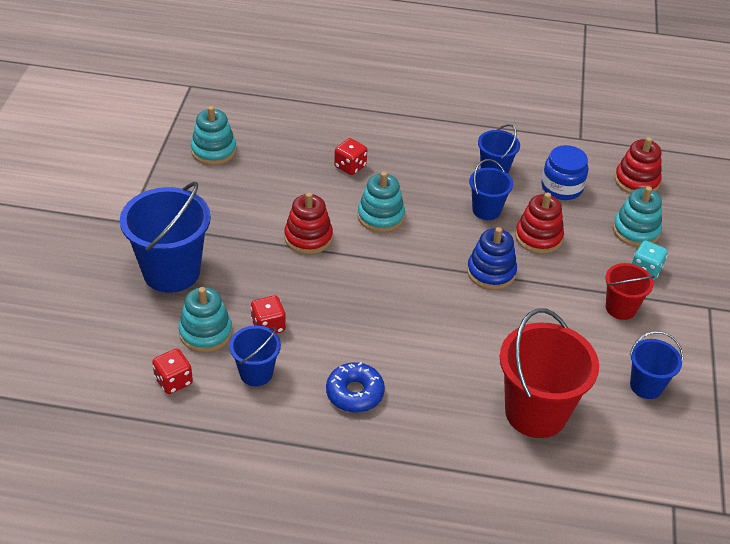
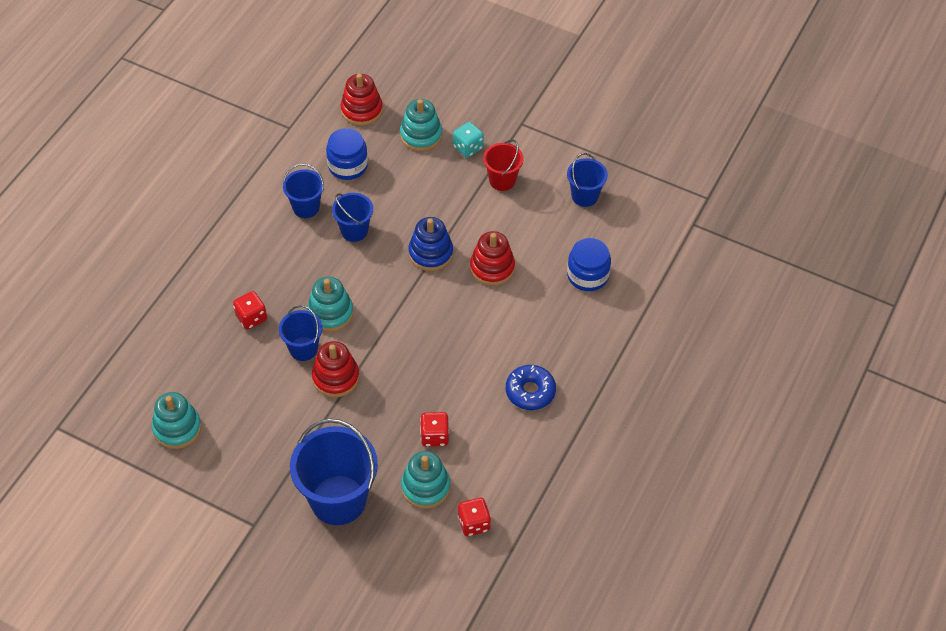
camera: 70 degrees left, 10 degrees up
(256, 373) = (485, 458): blue bucket -> blue bucket (303, 349)
(536, 412) = (587, 275): red bucket -> blue jar
(538, 237) = (402, 205): red stacking toy -> red stacking toy (492, 268)

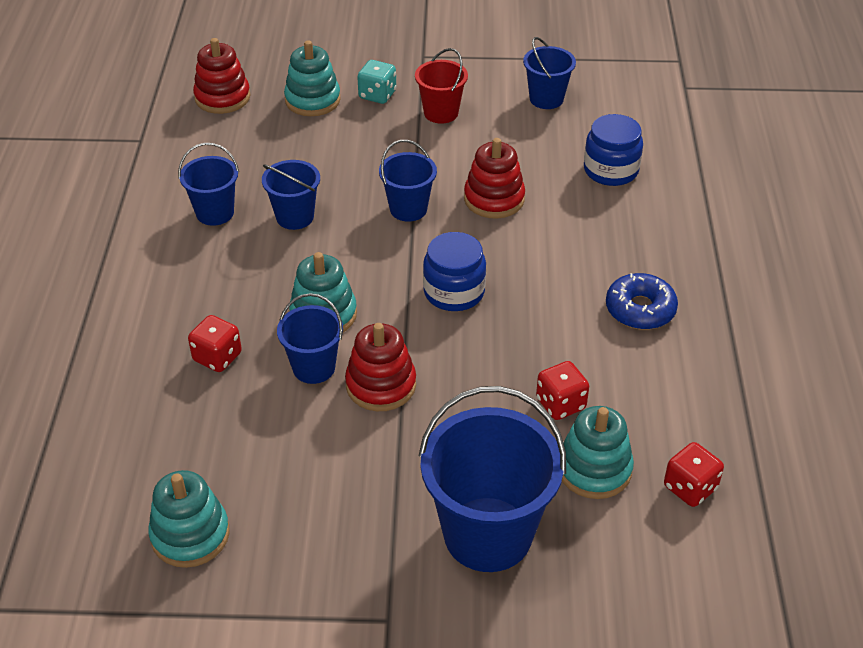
camera: 25 degrees left, 10 degrees down
(347, 165) = (241, 155): blue jar -> blue jar (454, 292)
(430, 253) = (408, 209): blue stacking toy -> blue bucket

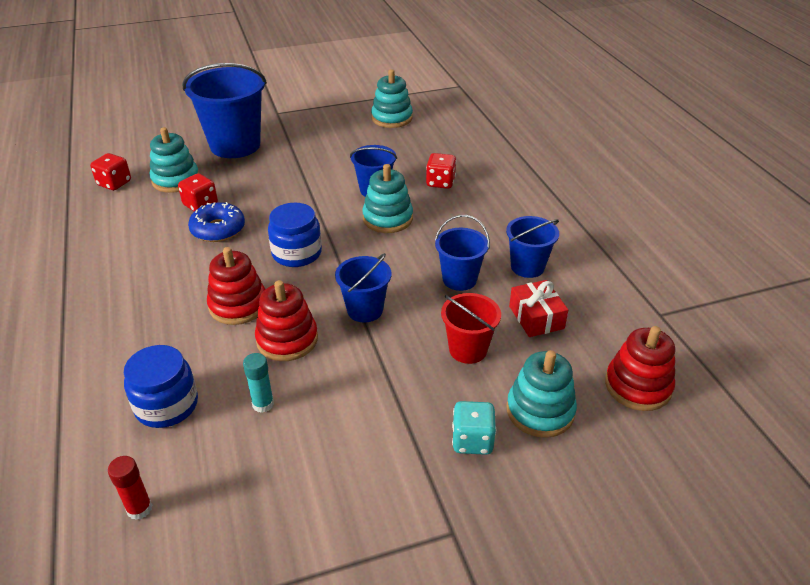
camera: 160 degrees right, 5 degrees down
(252, 164) = (536, 317): none -> red gift
(381, 385) = (325, 190): red stacking toy -> red stacking toy (238, 305)
(441, 113) = (383, 434): red bucket -> red bucket (468, 349)
(529, 153) = (263, 404): none -> turquoise glue stick
(546, 99) = (257, 498): blue bucket -> none
(630, 111) = (139, 509): none -> red glue stick
(640, 309) = (140, 274): blue donut -> blue donut (218, 229)

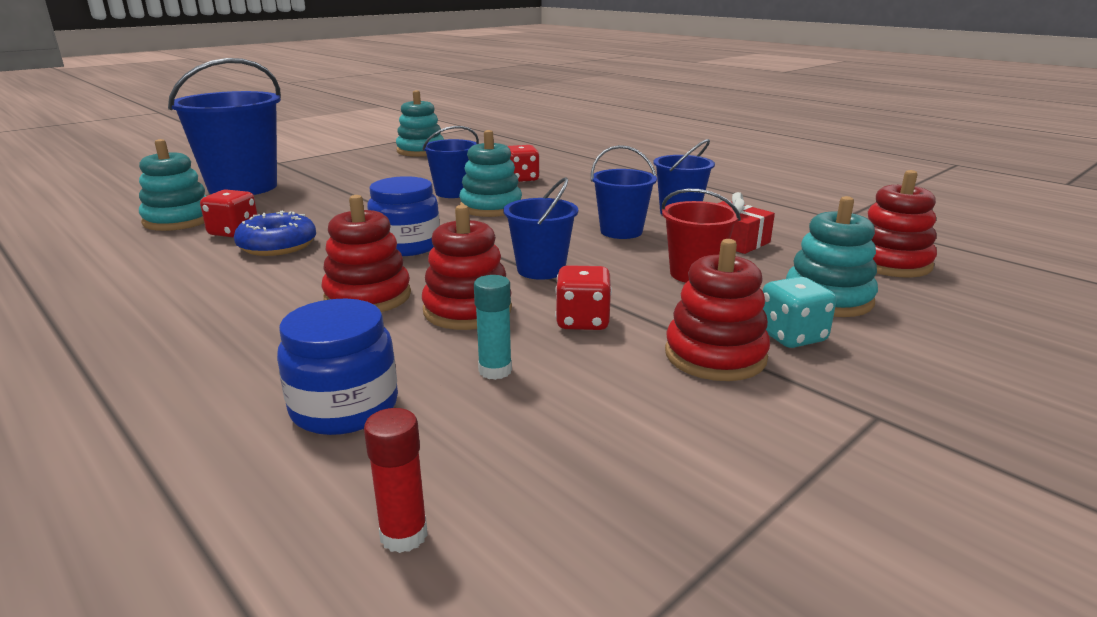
camera: 25 degrees left, 15 degrees down
(114, 183) = (82, 235): red dice -> red dice (582, 321)
(403, 440) = (715, 355): none -> red stacking toy

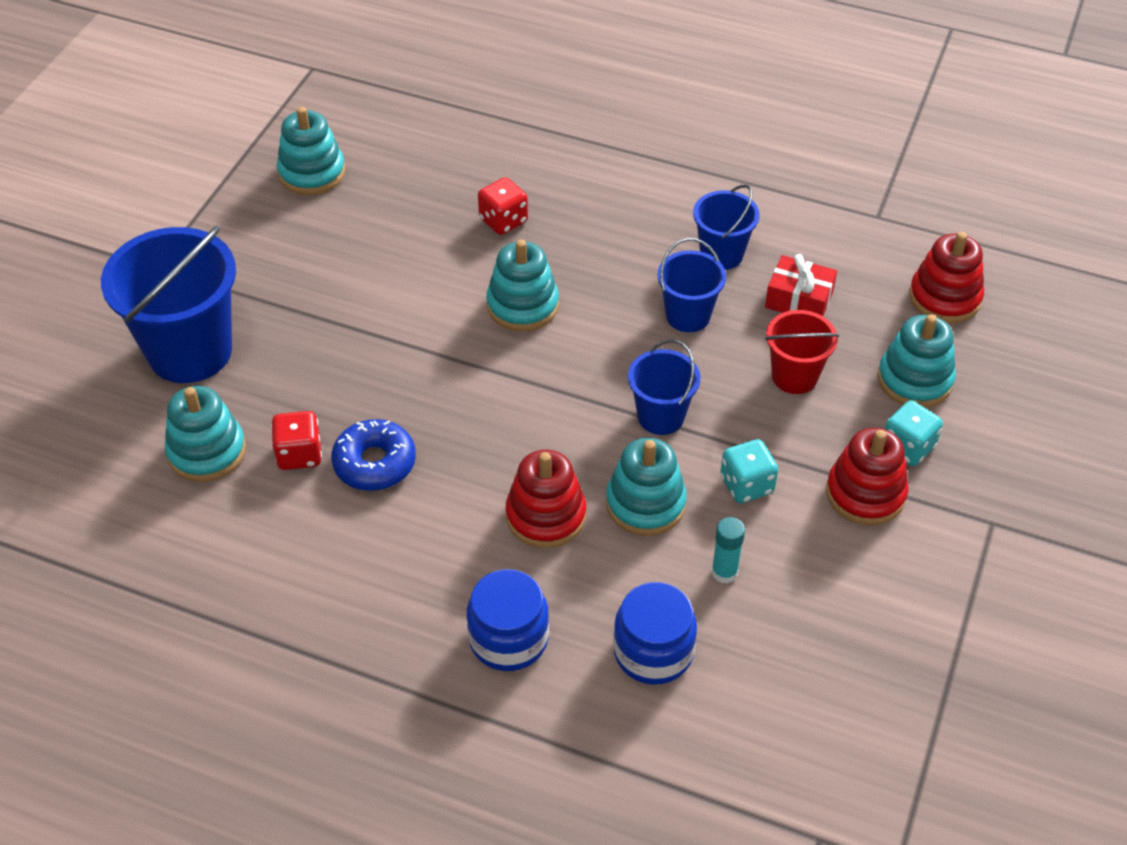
camera: 25 degrees left, 25 degrees up
(404, 535) = (780, 734): red glue stick -> none
(406, 246) = (503, 417): blue jar -> blue jar (508, 639)
(453, 192) = (453, 283): blue bucket -> none
(467, 310) = (645, 504): red stacking toy -> turquoise stacking toy
(582, 321) = (746, 485): red dice -> turquoise dice

